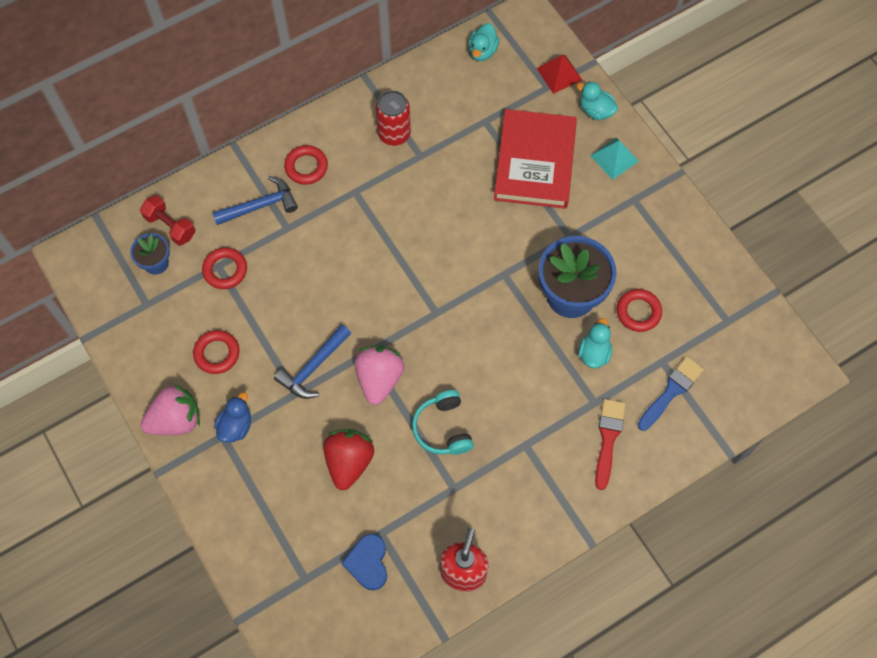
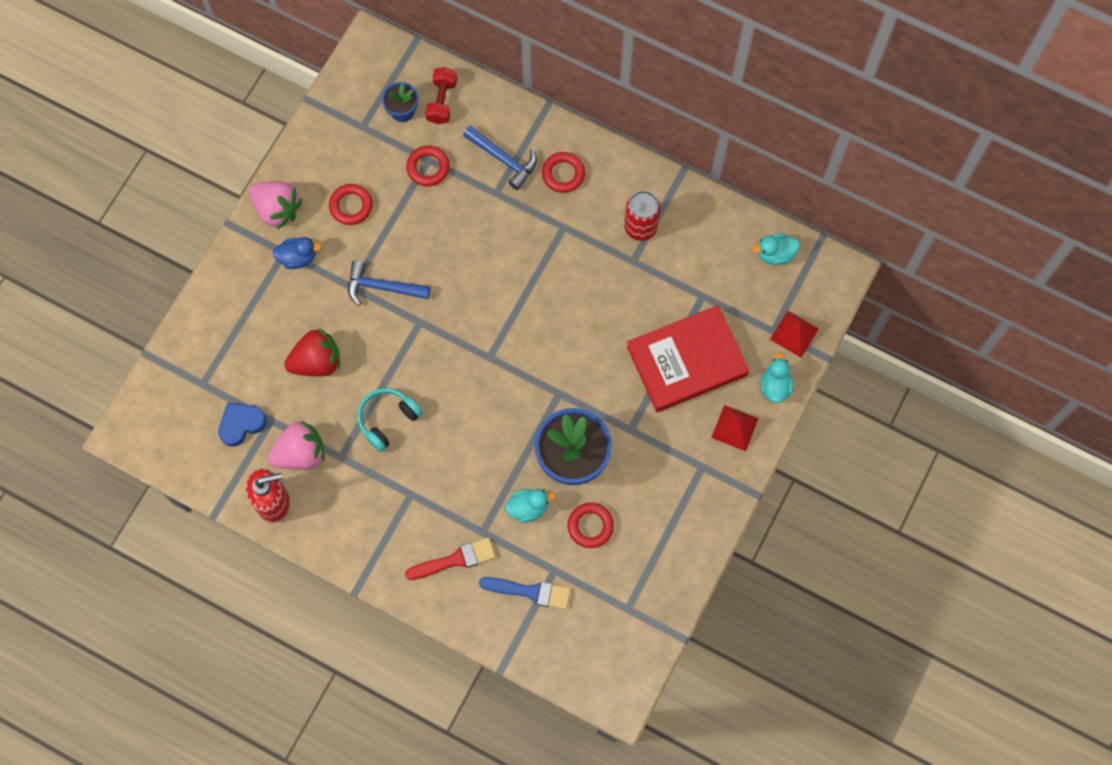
camera: 60 degrees right, 5 degrees up
(379, 379) = (402, 345): pink strawberry -> pink strawberry (300, 453)
(614, 158) = (734, 428): turquoise pyramid -> red pyramid

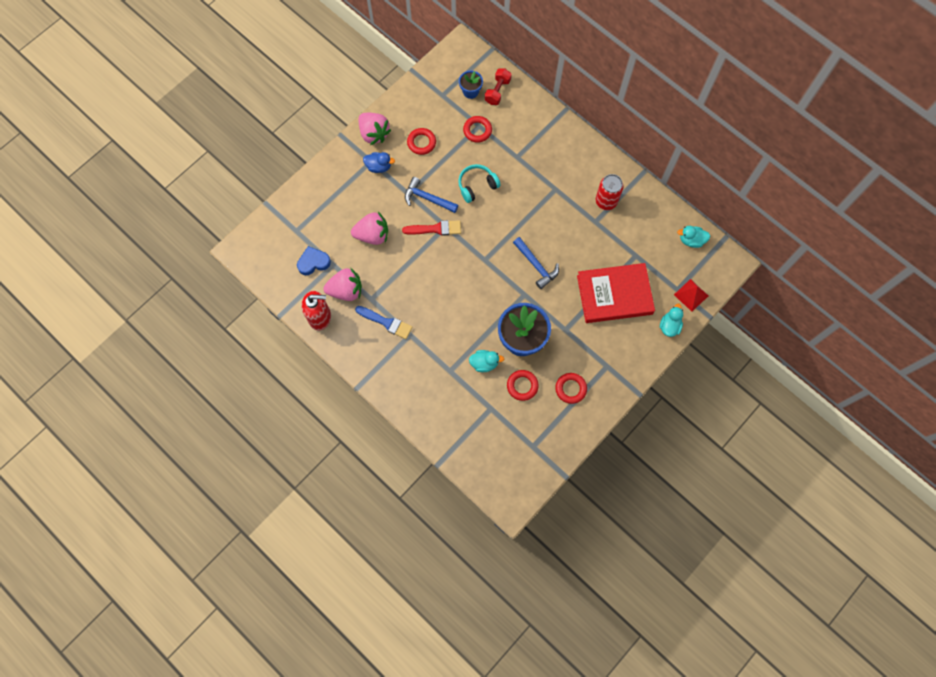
camera: 15 degrees right, 0 degrees up
(317, 362) = (372, 235): red strawberry -> pink strawberry
(387, 420) = (408, 283): turquoise headphones -> turquoise headphones (477, 186)
(455, 560) = (427, 384): red brush -> red brush (435, 229)
(503, 159) = (527, 137): blue hammer -> blue hammer (536, 265)
(530, 592) = (471, 418): blue brush -> blue brush (386, 322)
(563, 174) = (564, 155): red ring -> red ring (570, 389)
(734, 428) = (635, 346): red pyramid -> none

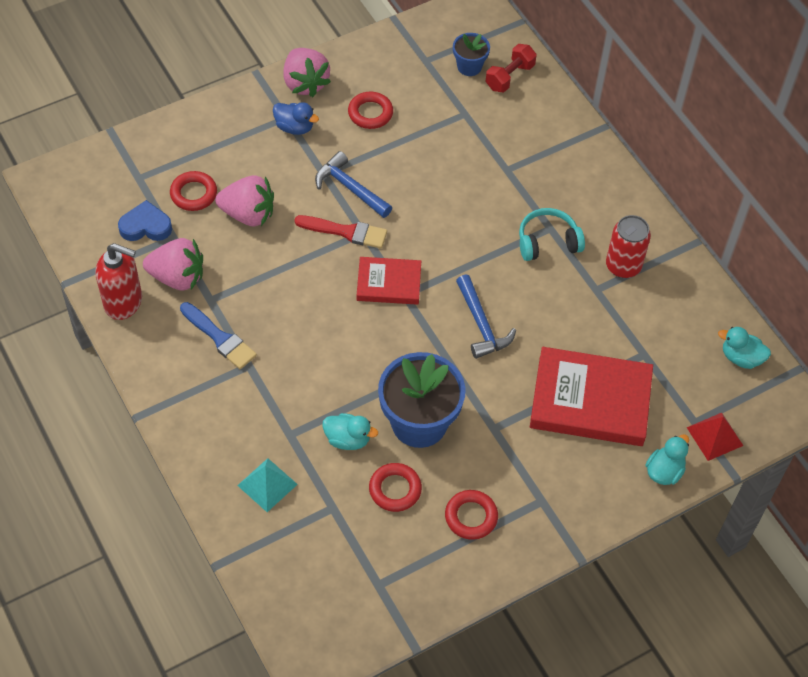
camera: 15 degrees right, 15 degrees down
(448, 406) = (267, 484): none -> turquoise pyramid
(473, 255) = (389, 283): none -> red book
(477, 130) = (460, 119): red ring -> red ring (193, 194)
(477, 186) = (431, 191): turquoise headphones -> turquoise headphones (547, 242)

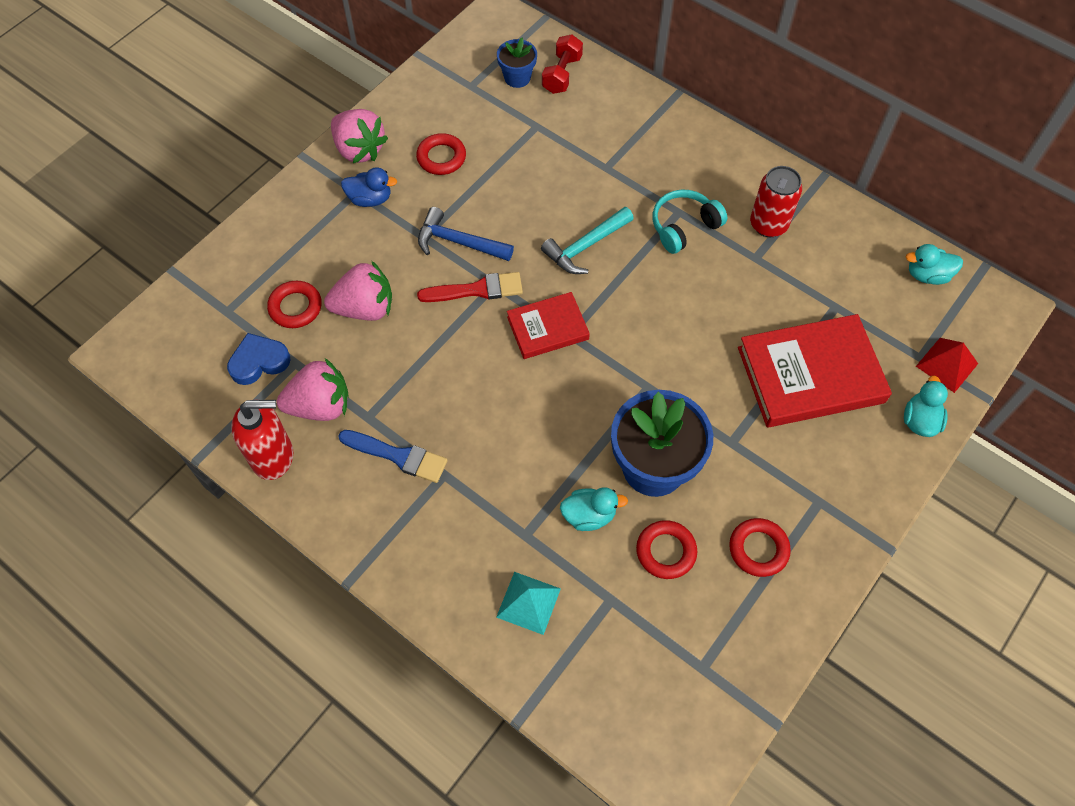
camera: 20 degrees left, 5 degrees up
(454, 229) = (585, 246): none -> turquoise hammer
(481, 324) = (663, 336): blue hammer -> none

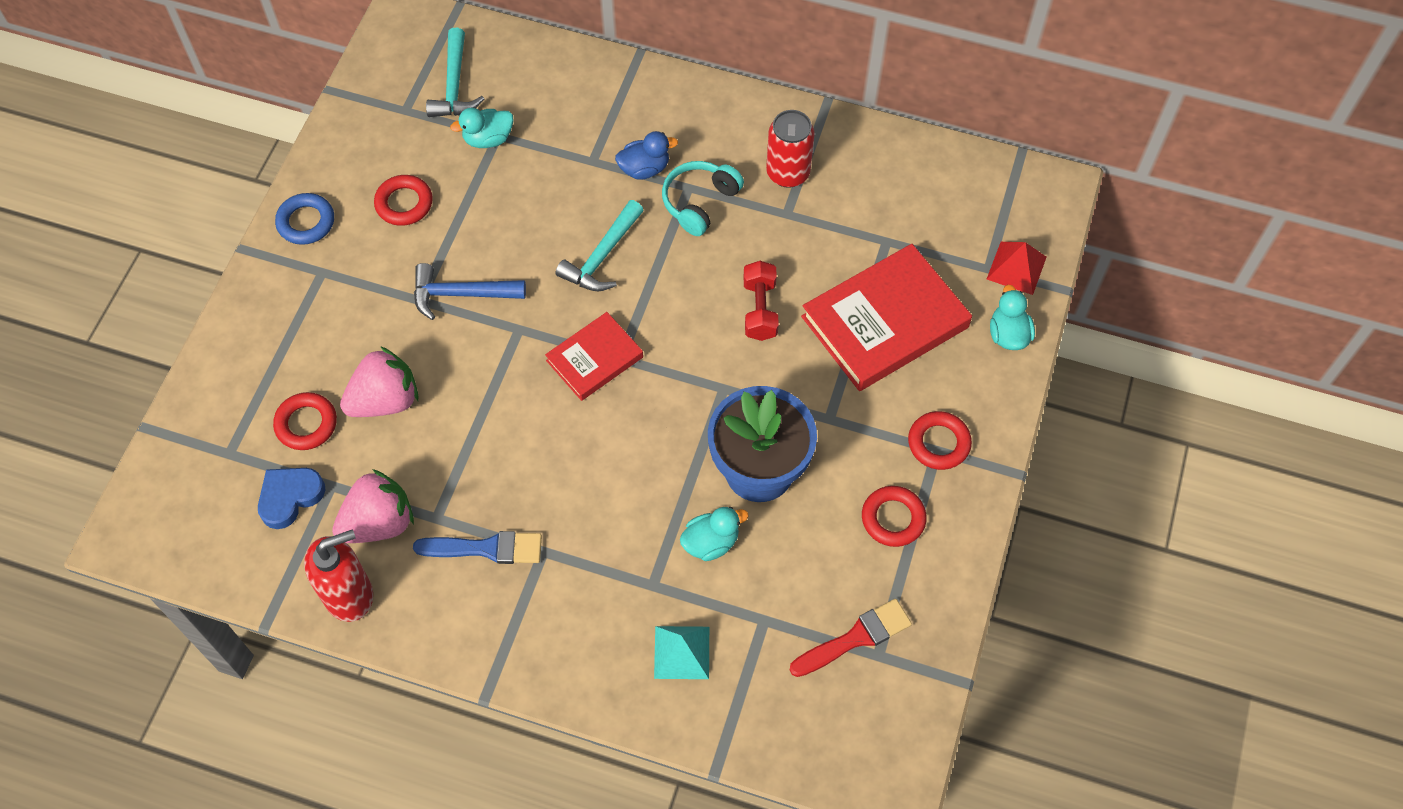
camera: 20 degrees left, 0 degrees up
(359, 149) = (306, 222): pink strawberry -> blue ring
(370, 199) = (341, 275): blue duck -> blue duck (644, 168)
(477, 290) = (502, 341): red brush -> red brush (855, 638)
(517, 77) = (454, 85): blue flower pot -> turquoise hammer
(562, 74) = (503, 67): red dumbbell -> red dumbbell (760, 310)
(666, 551) = (802, 552): red ring -> red ring (938, 443)
(927, 275) = (967, 179): turquoise duck -> turquoise duck (488, 139)

